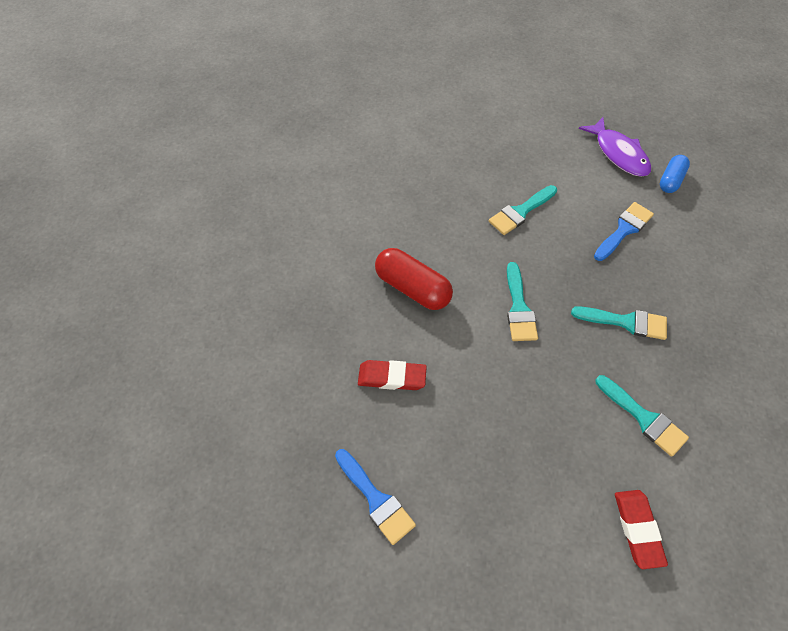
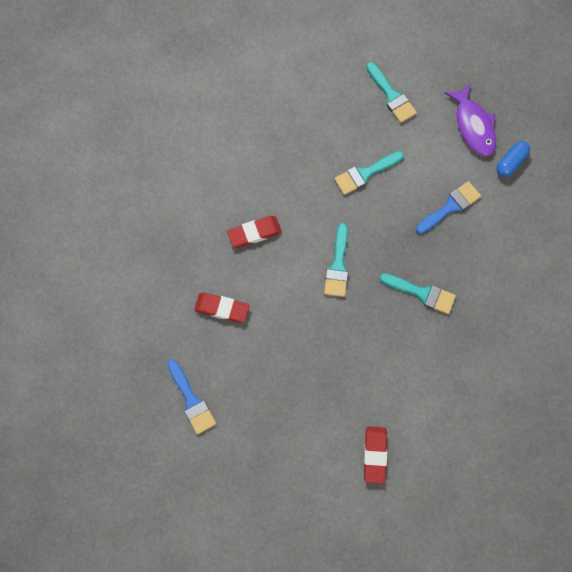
camera: 10 degrees right, 15 degrees up
(412, 288) = (254, 233): red capsule -> red eraser
(644, 418) = (408, 375): turquoise brush -> turquoise brush (391, 96)

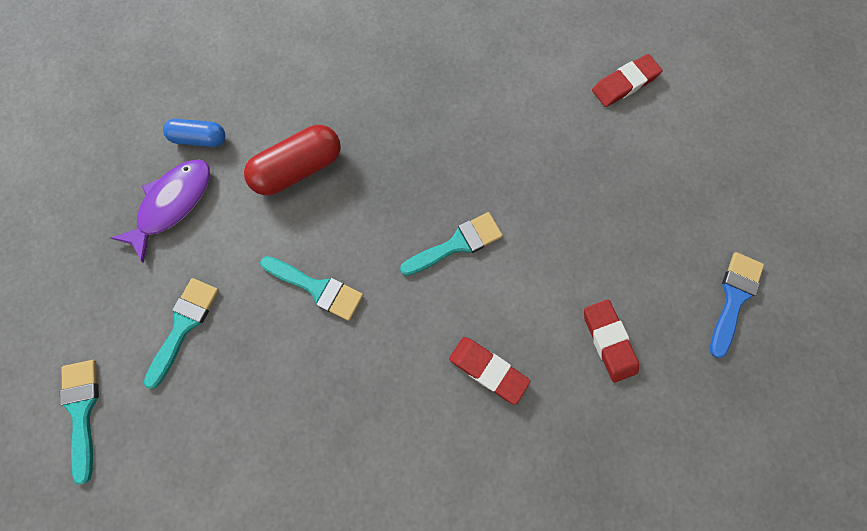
camera: 125 degrees left, 0 degrees up
(422, 293) = (424, 139): turquoise brush -> turquoise brush (82, 410)
(450, 206) = (298, 169): blue brush -> red capsule

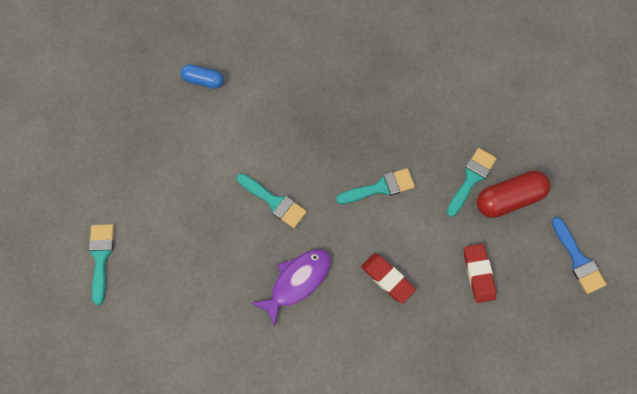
camera: 10 degrees right, 5 degrees down
(173, 204) = (178, 125): purple fish -> purple fish (297, 282)
(184, 325) = (177, 212): turquoise brush -> turquoise brush (471, 179)
(298, 169) = (272, 114): red capsule -> red capsule (509, 199)
(624, 84) = (530, 89): red eraser -> none
(733, 298) = (578, 260): blue brush -> blue brush turned 120 degrees clockwise

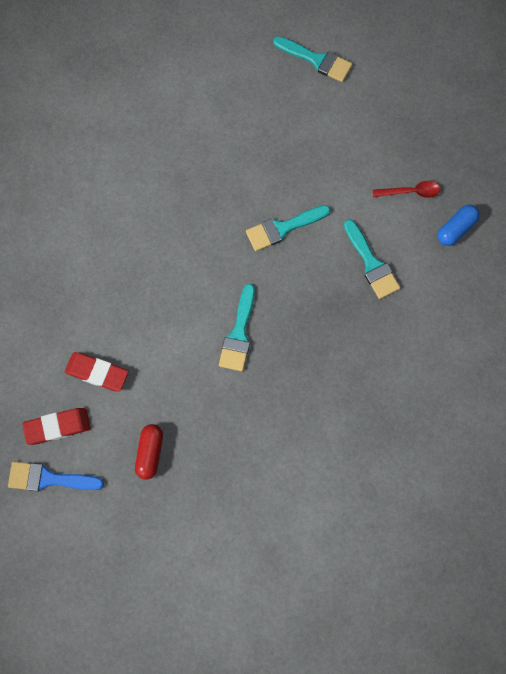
camera: 120 degrees right, 5 degrees up
(189, 125) = (411, 192): none -> red spoon
(297, 282) = (193, 207): purple fish -> none
(387, 279) = (145, 287): red eraser -> red eraser (57, 427)
(471, 179) = (194, 429): turquoise brush -> turquoise brush (371, 264)
(509, 199) = (150, 453): red capsule -> red capsule, size x0.62

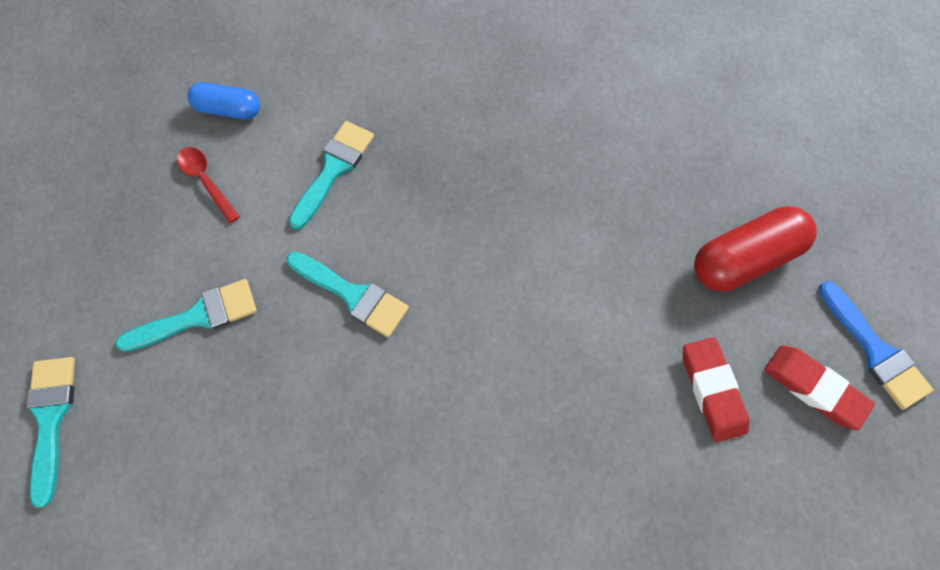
camera: 125 degrees left, 5 degrees down
(150, 453) = (744, 258): red capsule -> red capsule, size x1.62
(239, 334) = (529, 256): turquoise brush -> turquoise brush (198, 316)

